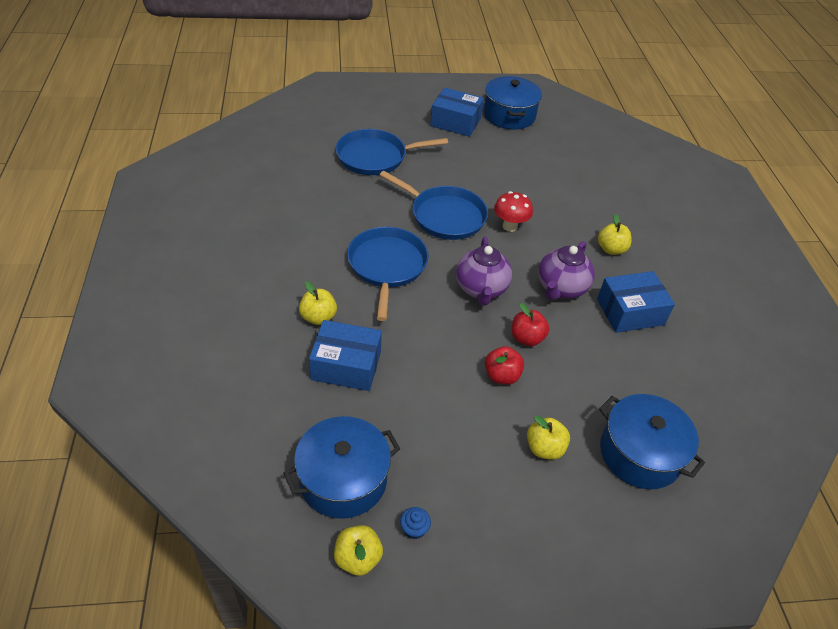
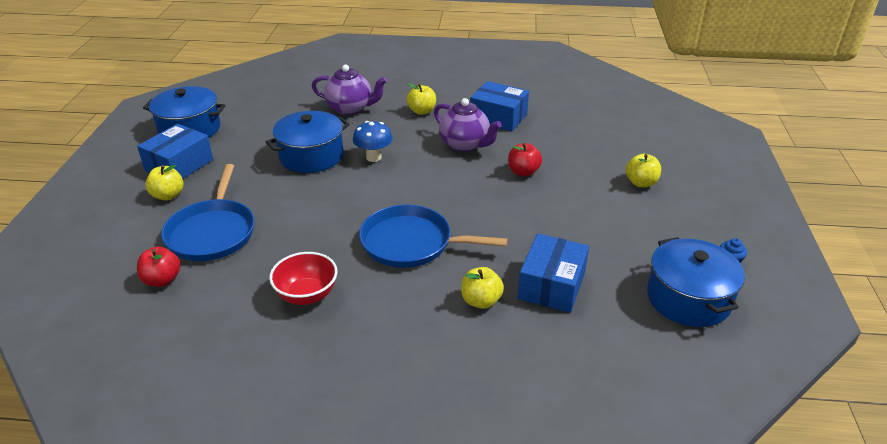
camera: 75 degrees left, 10 degrees down
(312, 217) = (307, 295): none -> red bowl
(358, 558) = (765, 296): yellow apple -> yellow apple (168, 195)
(444, 216) = (343, 194): blue pan -> none
(481, 289) = (458, 187): purple teapot -> purple teapot (350, 108)
(501, 376) = (566, 192): red apple -> red apple (162, 280)
(510, 226) = (373, 157): red mushroom -> blue mushroom
(630, 312) = (498, 117): blue box -> blue box turned 60 degrees counterclockwise
(640, 453) = (641, 142): blue pot -> blue pot (311, 156)

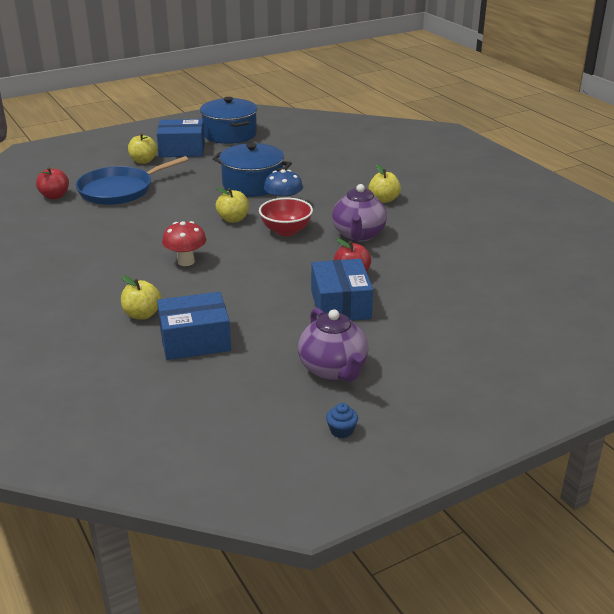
camera: 55 degrees right, 5 degrees down
(307, 295) = (84, 246): red bowl -> red bowl (286, 231)
(350, 108) = (342, 172): purple teapot -> purple teapot (333, 370)
(411, 243) = (186, 261): blue pan -> red mushroom
(498, 117) = (428, 235): blue box -> blue box (340, 304)
(641, 183) = (419, 341): yellow apple -> yellow apple (233, 219)
(688, 298) = (249, 419): blue pot -> none

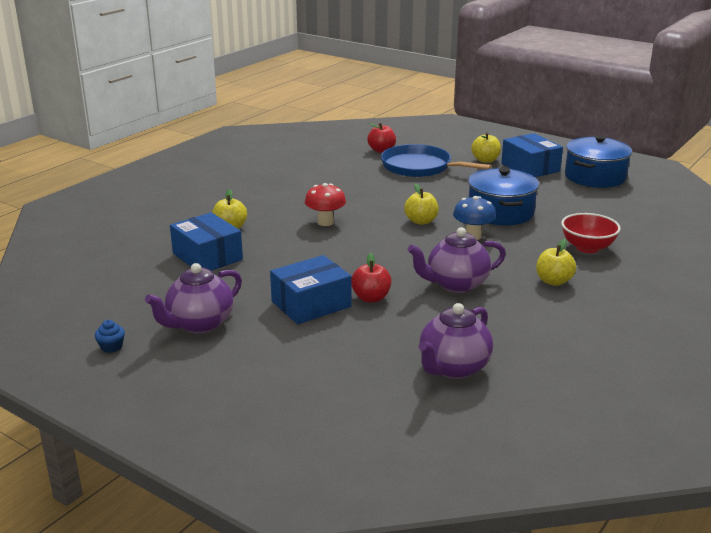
camera: 65 degrees right, 5 degrees down
(286, 231) = (425, 248): red bowl -> red bowl (587, 248)
(480, 270) = (453, 368): none -> purple teapot

